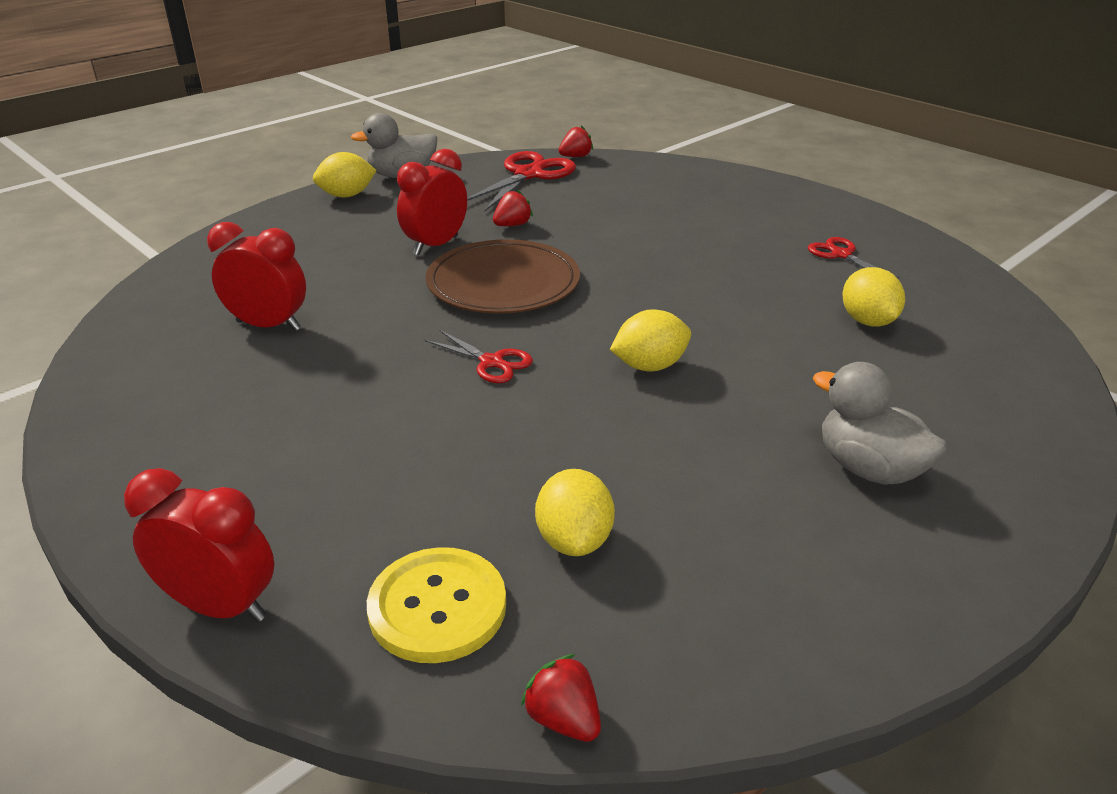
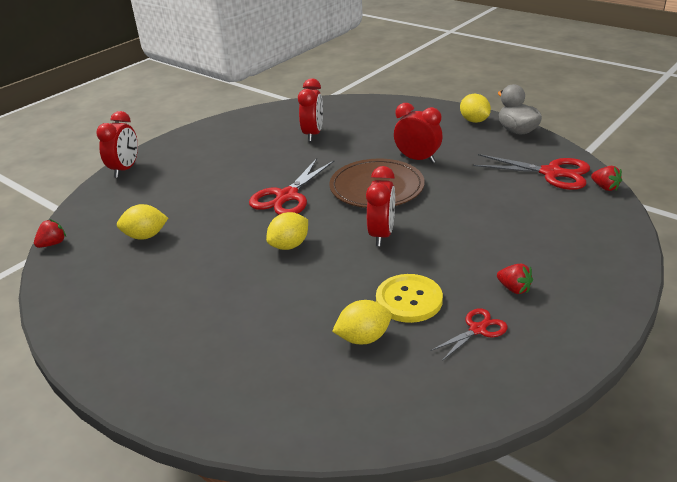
camera: 85 degrees right, 0 degrees up
(437, 607) = (114, 210): yellow button -> yellow button (409, 300)
(491, 362) = (287, 196): red scissors -> red scissors, size x1.79
(512, 225) = (459, 179): red strawberry -> red strawberry (514, 288)
(638, 290) = (381, 235): none -> red clock
(649, 366) = (289, 245): yellow lemon -> yellow lemon turned 75 degrees clockwise
(869, 468) = (188, 327): grey duck -> none

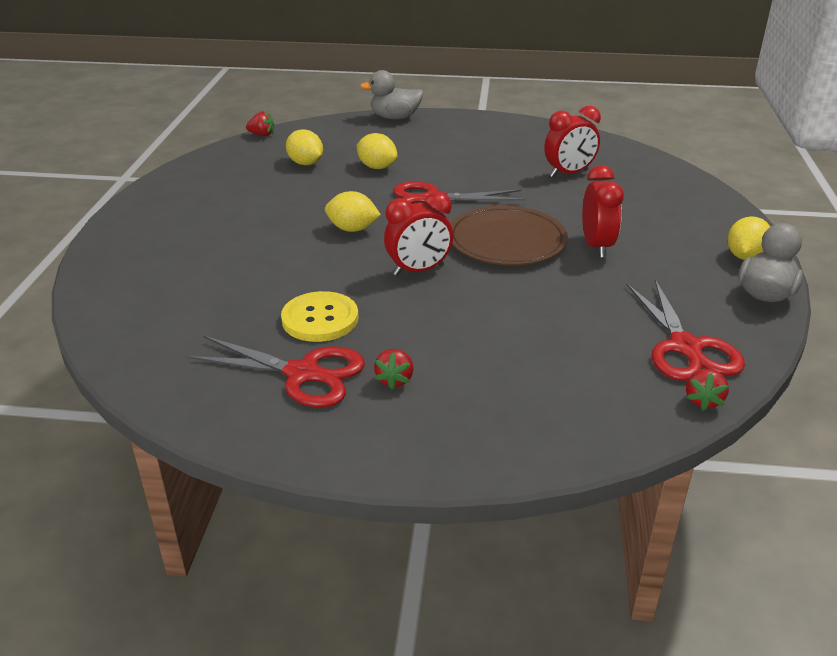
camera: 55 degrees right, 0 degrees up
(125, 169) = (395, 118): red clock -> grey duck
(363, 338) = (242, 311): yellow lemon -> yellow lemon (377, 167)
(477, 329) = (302, 373): red scissors -> red scissors, size x1.79

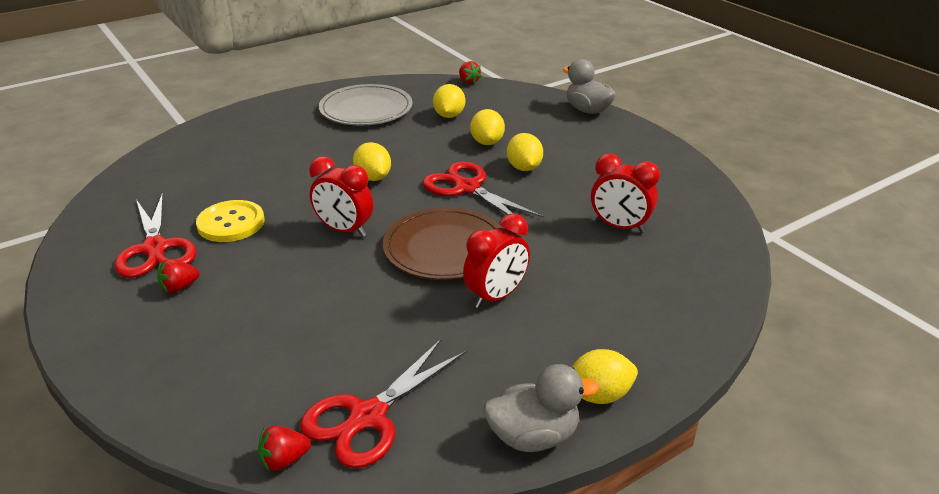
camera: 50 degrees right, 0 degrees up
(223, 189) = (366, 109): none -> grey plate
(439, 170) = (524, 168): none -> yellow lemon

